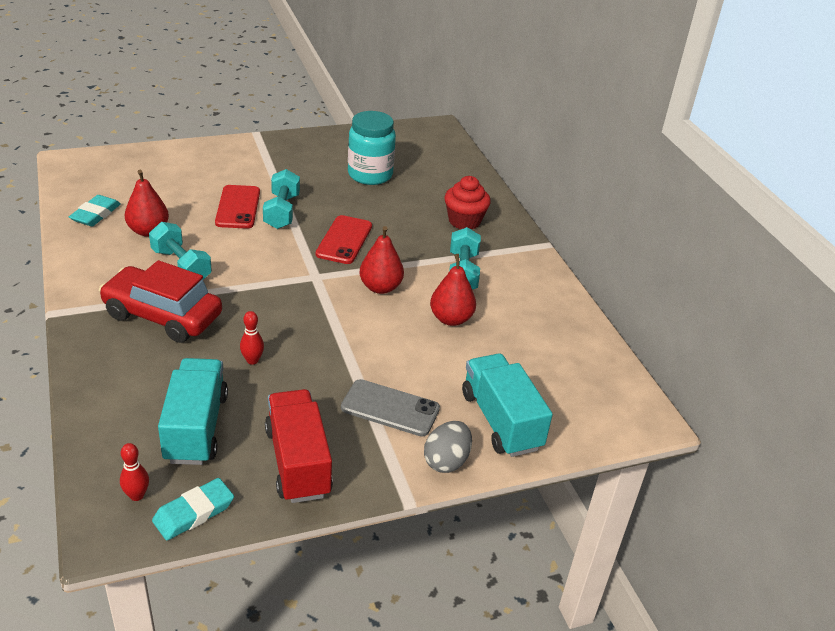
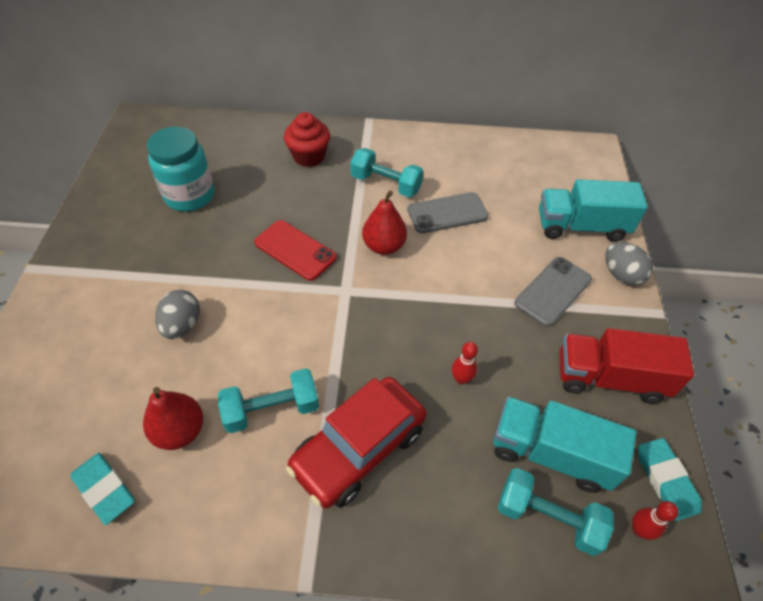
camera: 65 degrees left, 15 degrees up
(238, 207) = (182, 325): red phone -> grey egg
(282, 212) = (215, 287): turquoise dumbbell -> turquoise dumbbell (548, 517)
(451, 319) = (447, 213): red pear -> grey phone

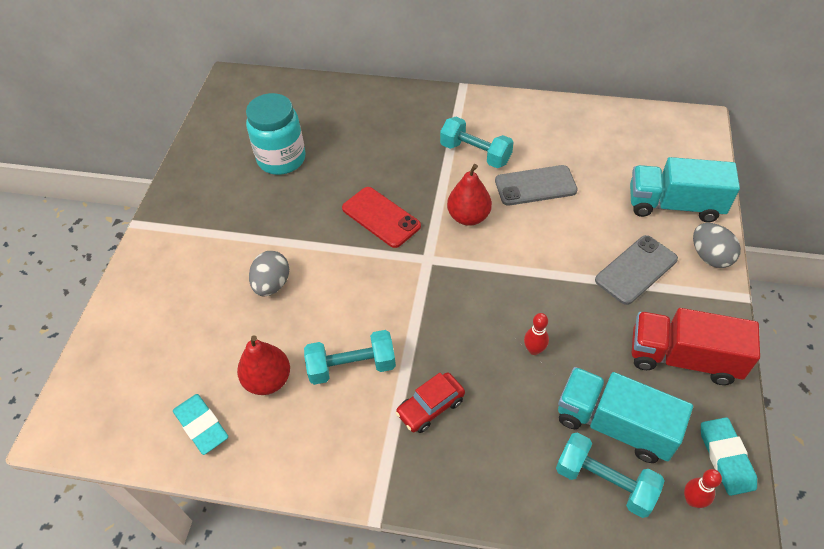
camera: 10 degrees right, 0 degrees up
(309, 156) = (399, 122): red cupcake -> none
(358, 448) = (430, 407): red car -> red car, size x0.53

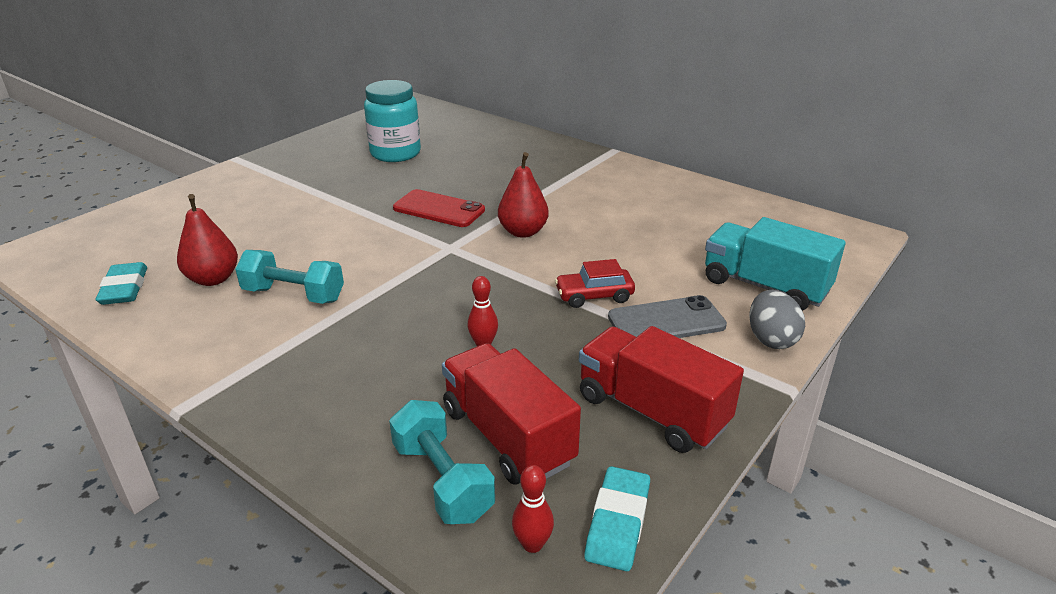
camera: 25 degrees right, 20 degrees down
(272, 284) = (293, 222): grey egg -> none
(381, 217) = (439, 209): red phone -> red phone turned 45 degrees counterclockwise
(430, 407) = (330, 348): red car -> red car (594, 296)
(475, 153) = (577, 194): turquoise dumbbell -> none
(535, 186) = (616, 230): grey phone -> none
(614, 424) = (507, 436): turquoise truck -> red truck

